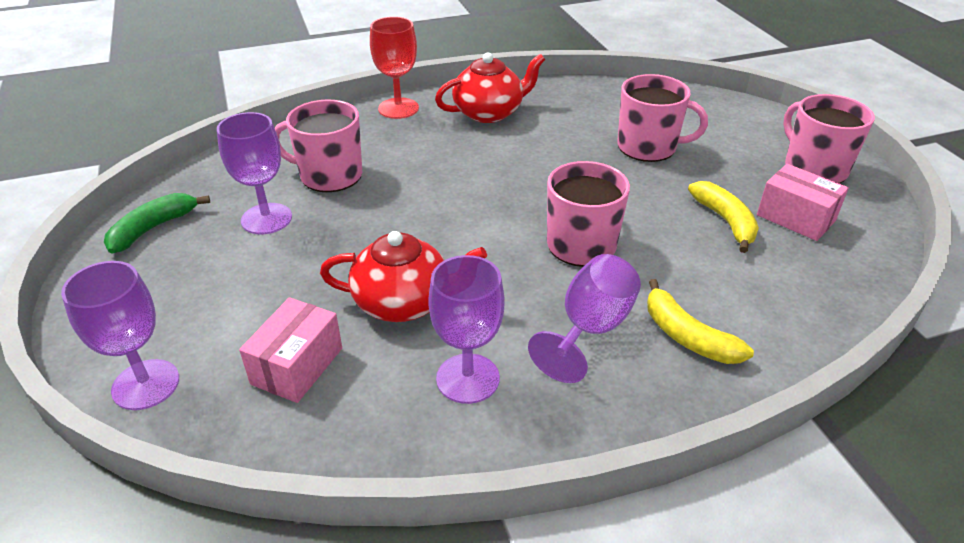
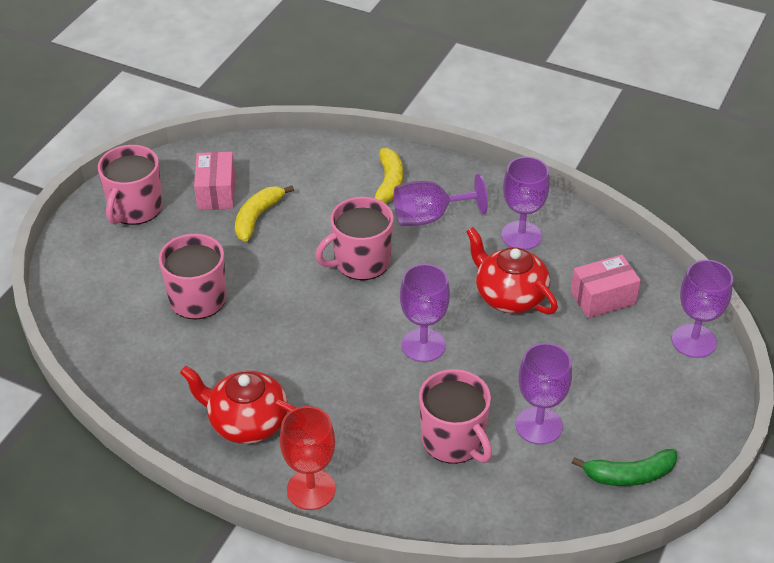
camera: 135 degrees left, 5 degrees up
(433, 216) = (423, 345): none -> purple goblet

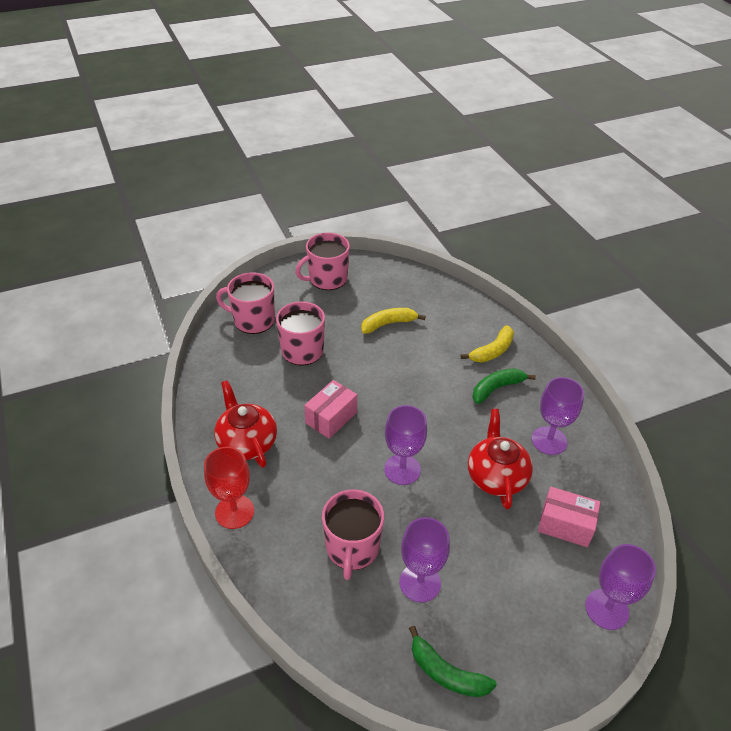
camera: 40 degrees right, 0 degrees up
(216, 192) = (381, 295): pink box -> pink box (331, 418)
(361, 262) = (421, 389): pink mug -> pink mug (253, 320)
(429, 217) = (496, 388): purple goblet -> green banana

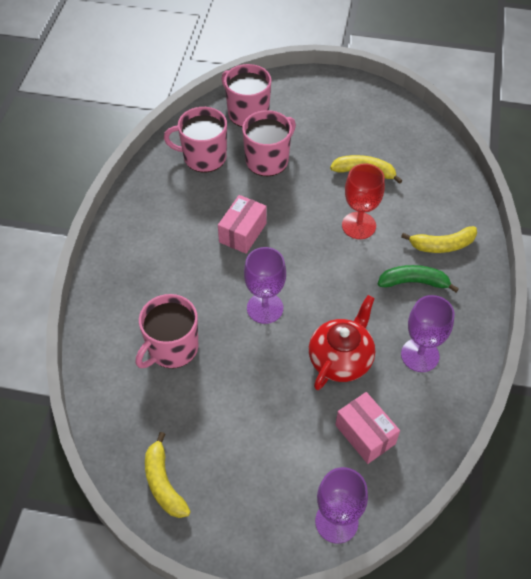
camera: 35 degrees right, 10 degrees up
(234, 512) = (108, 269): red goblet -> red goblet (358, 225)
(247, 442) = (160, 218): red teapot -> none
(327, 279) = (344, 102): pink mug -> pink mug (203, 157)
(331, 418) = (243, 232): pink box -> pink box turned 45 degrees counterclockwise
(420, 582) = (201, 405): purple goblet -> none
(446, 673) = (164, 483): green banana -> yellow banana

